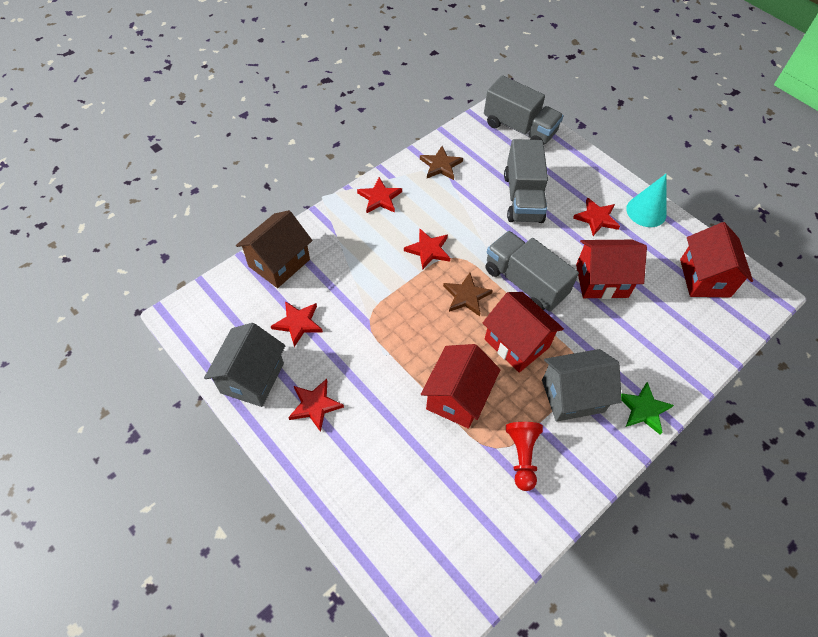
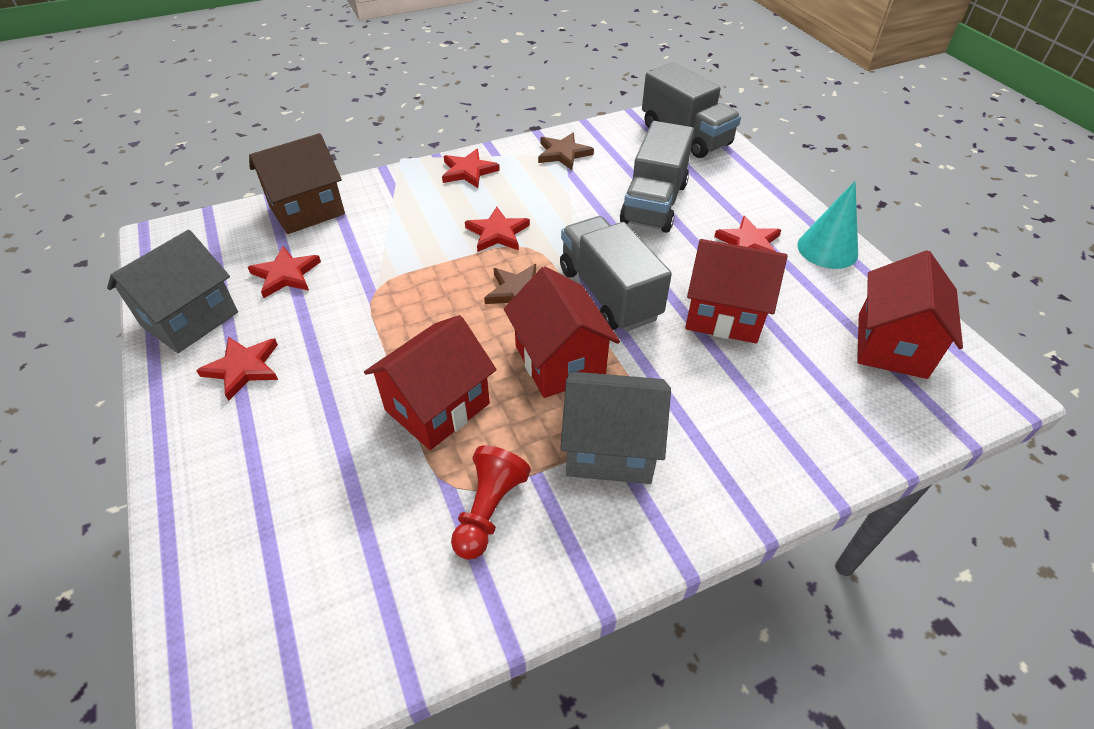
camera: 20 degrees right, 10 degrees down
(643, 409) = (717, 497): green star -> none

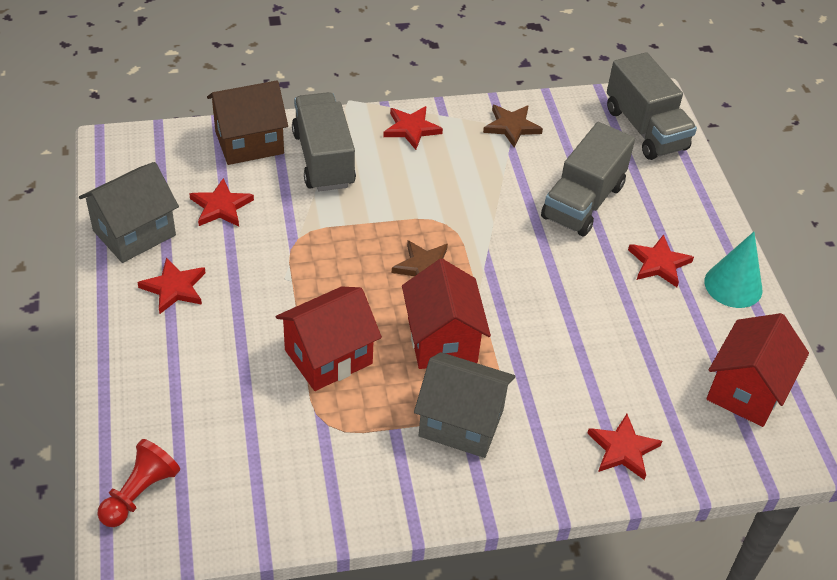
camera: 10 degrees right, 0 degrees up
(488, 510) = (349, 448): red pawn -> red pawn (140, 493)
(497, 233) = (421, 203): red star -> red star (623, 449)
(609, 293) = (506, 286): grey truck -> grey truck (323, 159)
(724, 315) = (604, 329): red house -> none

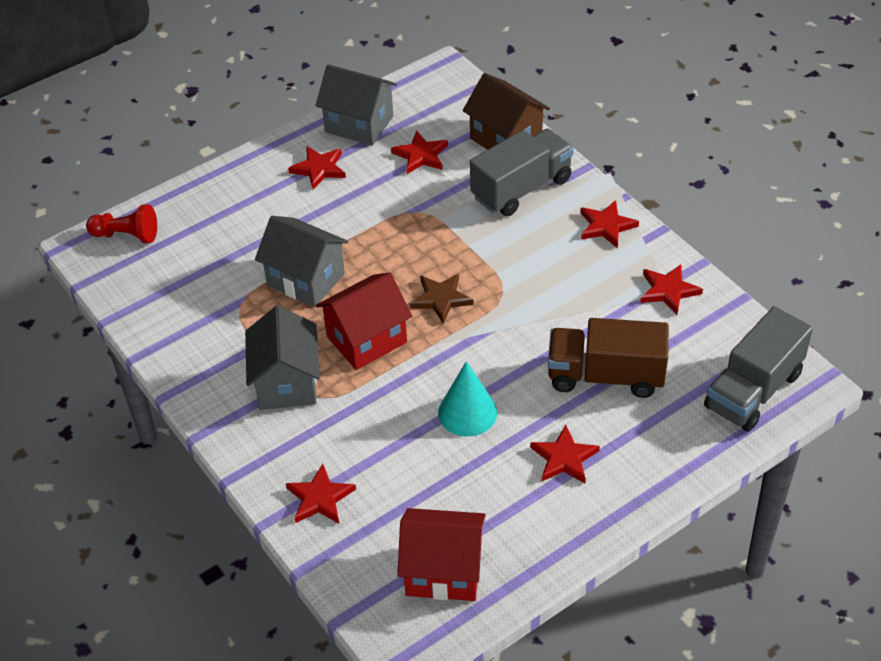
camera: 70 degrees right, 0 degrees up
(328, 357) = (306, 279): red house -> grey house
(511, 127) = (668, 291): brown star -> red star
(583, 202) = (605, 376): grey truck -> brown truck
(733, 285) = (576, 525): turquoise cone -> turquoise cone (467, 412)

